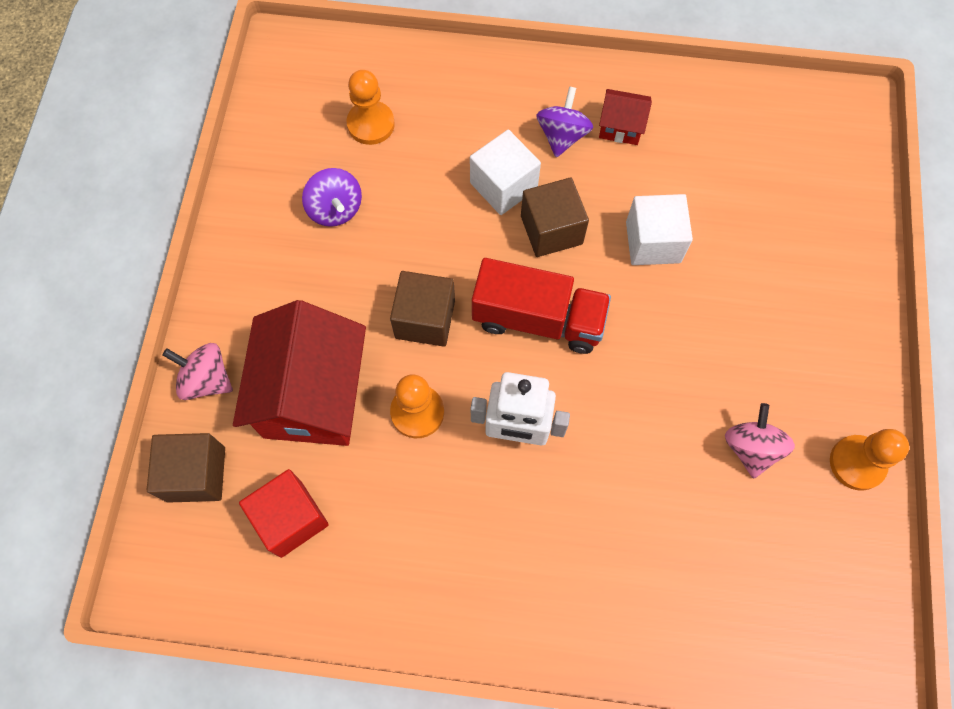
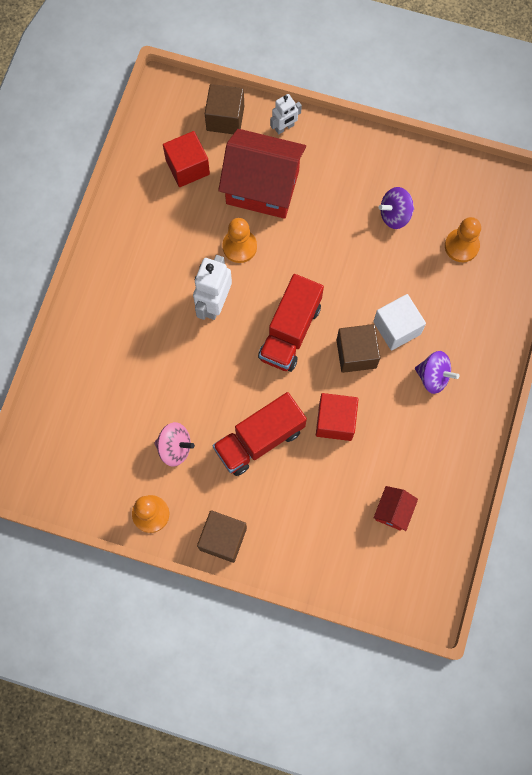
camera: 100 degrees right, 5 degrees up
(206, 380) = (284, 127): pink spinning top -> white robot
(425, 319) = (303, 260): brown cube -> brown cube (223, 539)
(620, 127) = (435, 421): red house -> red house (393, 511)
(653, 242) = (335, 421): white cube -> red cube
(705, 334) = (259, 439): none -> red truck

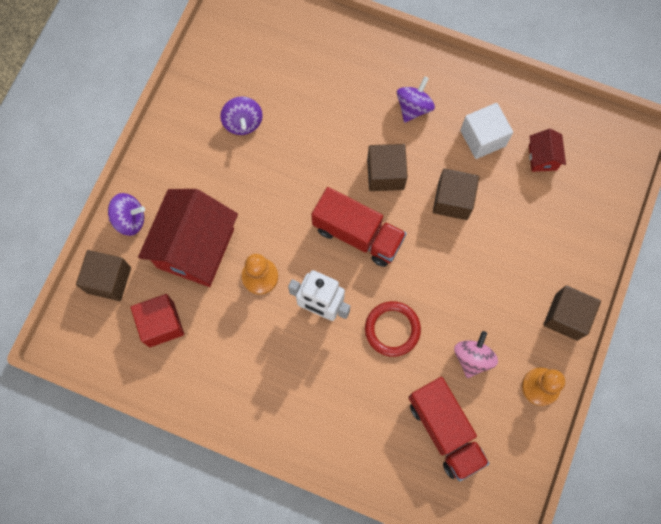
camera: 85 degrees left, 0 degrees up
(197, 370) = (392, 329): none -> red ring
(259, 439) = (468, 273): red truck -> red truck (445, 430)
(284, 127) = (130, 219): white robot -> purple spinning top
(335, 421) = (453, 200): red cube -> brown cube
(393, 511) = (542, 157): red house -> red house turned 60 degrees clockwise
(397, 328) = (362, 134): white cube -> white cube (483, 138)
(461, 246) = (283, 66): orange pawn -> none

